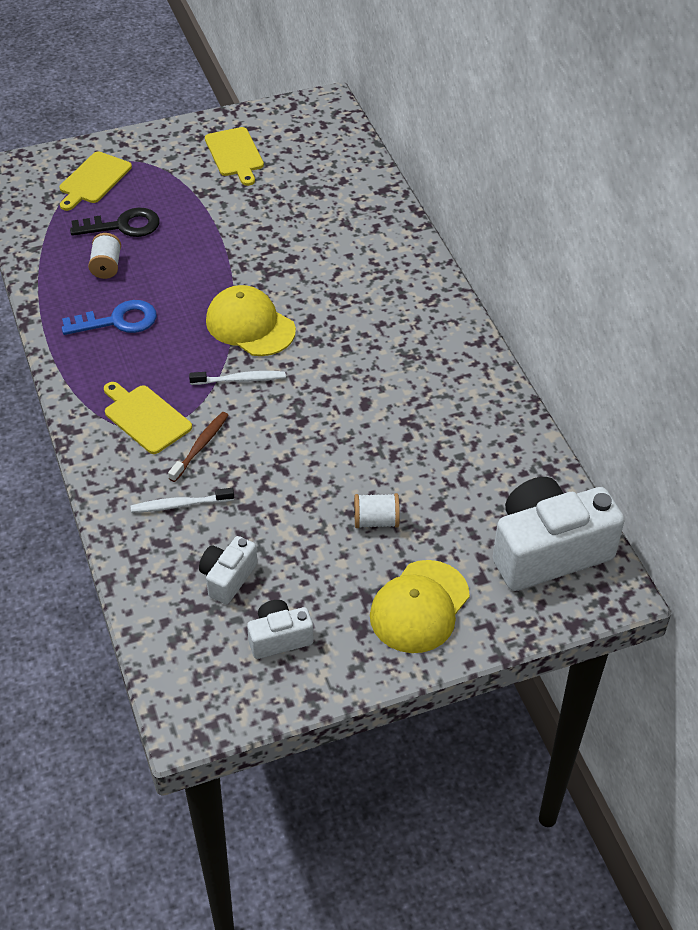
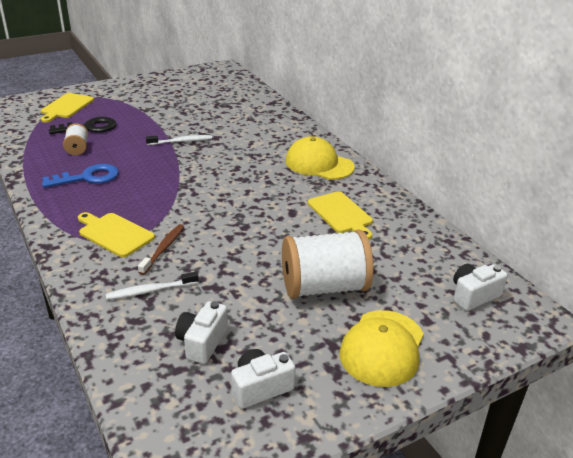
camera: 10 degrees left, 15 degrees down
(235, 154) = (166, 91): yellow cutting board -> yellow cutting board (341, 214)
(240, 379) = (190, 205): white toothbrush -> white toothbrush (181, 141)
(250, 325) = (192, 174): yellow cap -> yellow cap (319, 164)
(376, 521) = (324, 287): white spool -> white spool, size x2.07
(548, 551) = (473, 295): white camera -> white camera, size x0.50

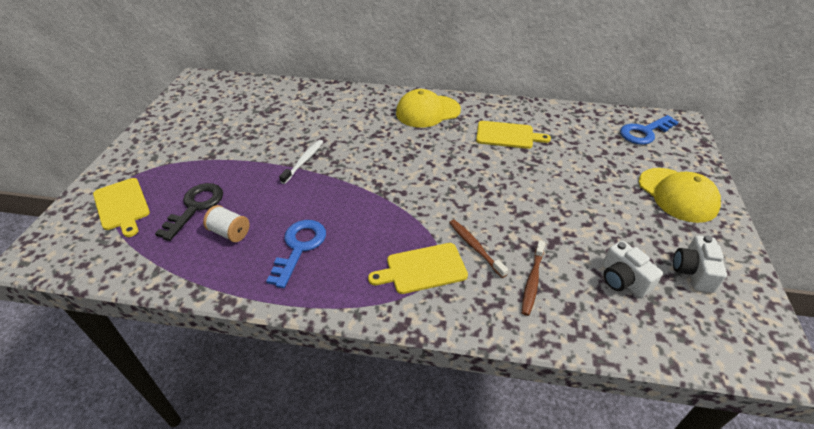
camera: 50 degrees left, 10 degrees up
(150, 290) = (532, 281): white toothbrush -> brown toothbrush
(324, 287) = (593, 187): white spool -> none
(473, 295) = (644, 132): white camera -> blue key

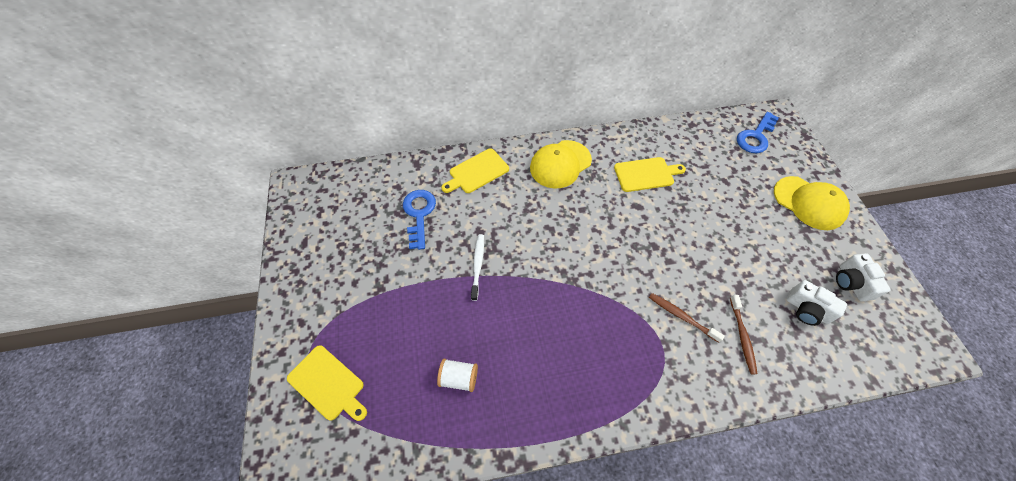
camera: 20 degrees left, 15 degrees up
(195, 207) = (405, 359): black key -> none
(299, 247) = (533, 371): blue key -> blue key (419, 214)
(423, 269) = (651, 356): yellow cutting board -> yellow cutting board (477, 172)

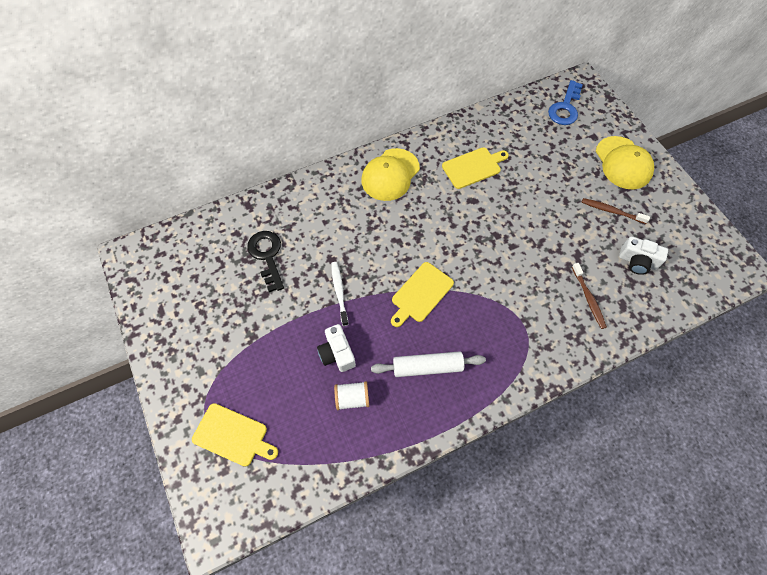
camera: 15 degrees left, 5 degrees up
(419, 214) = (267, 256): blue key -> black key
(477, 172) = (311, 200): yellow cutting board -> yellow cutting board (421, 294)
(546, 365) = (427, 367): none -> white rolling pin
(681, 316) = (534, 294): brown toothbrush -> brown toothbrush (611, 211)
(809, 203) = (623, 163): yellow cap -> yellow cap turned 45 degrees clockwise
(851, 283) = (670, 229): white camera -> white camera (337, 353)

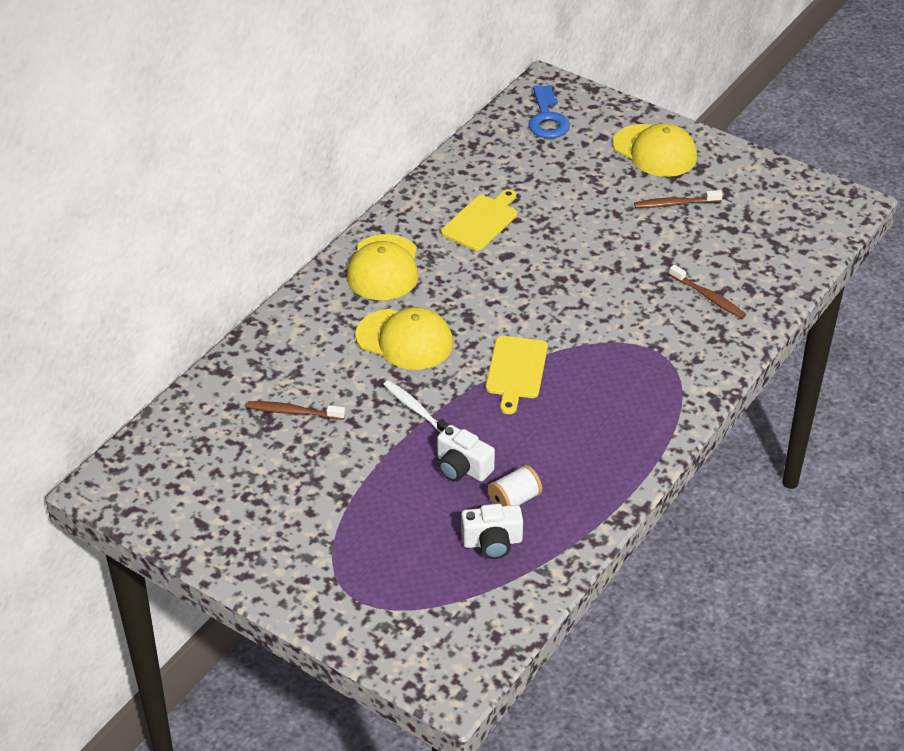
camera: 30 degrees left, 20 degrees down
(233, 435) = (401, 596): yellow cutting board -> none
(267, 256) = (293, 412): black key -> brown toothbrush
(367, 234) = (404, 339): none -> yellow cap
(427, 367) = (577, 434): white rolling pin -> none
(637, 261) = (736, 241): white camera -> white camera (492, 542)

